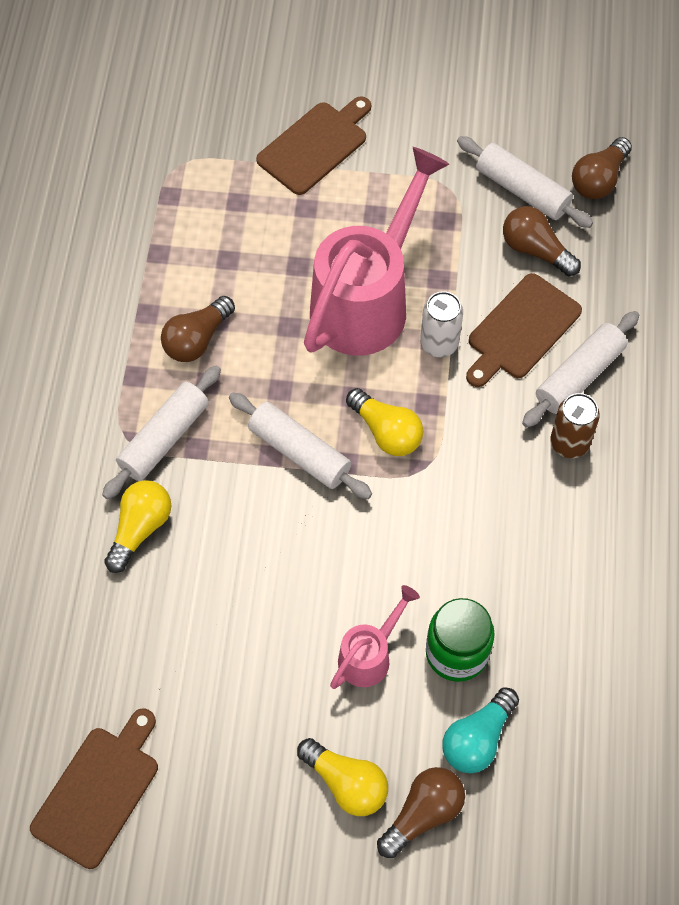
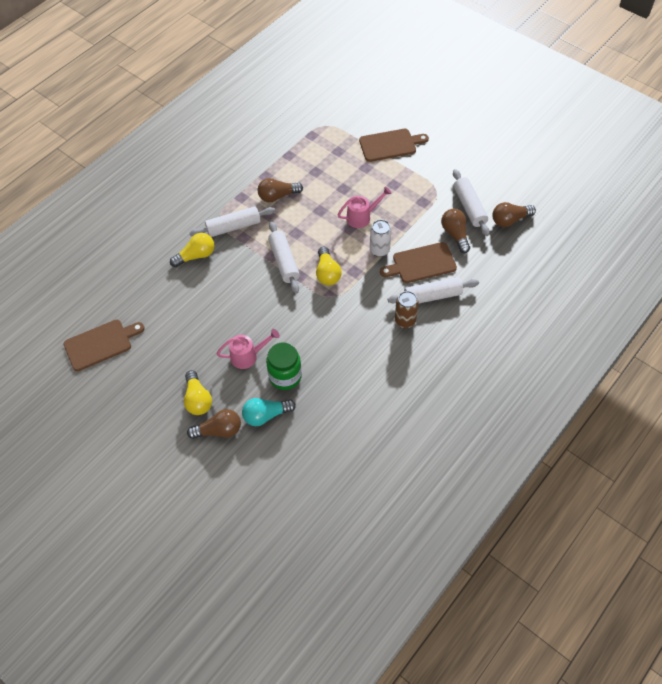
camera: 35 degrees right, 5 degrees down
(367, 301) = (362, 217): pink watering can -> pink watering can, size x0.48

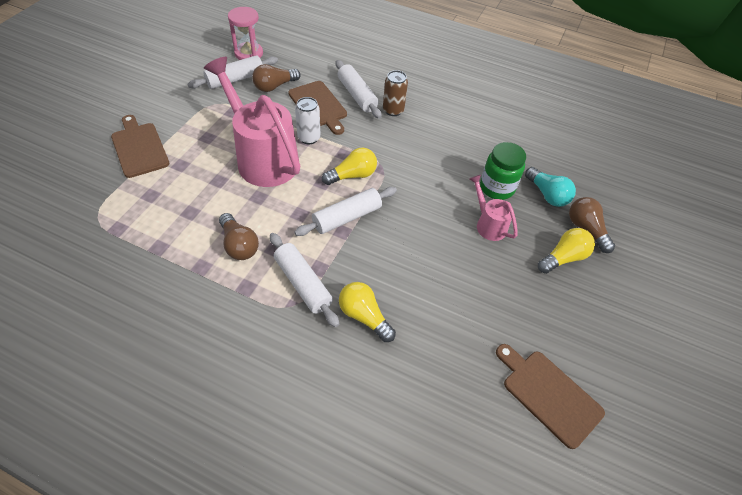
camera: 110 degrees left, 5 degrees down
(362, 217) = (263, 158): pink watering can -> pink watering can, size x2.10
(510, 220) = (248, 53): brown light bulb -> pink hourglass

